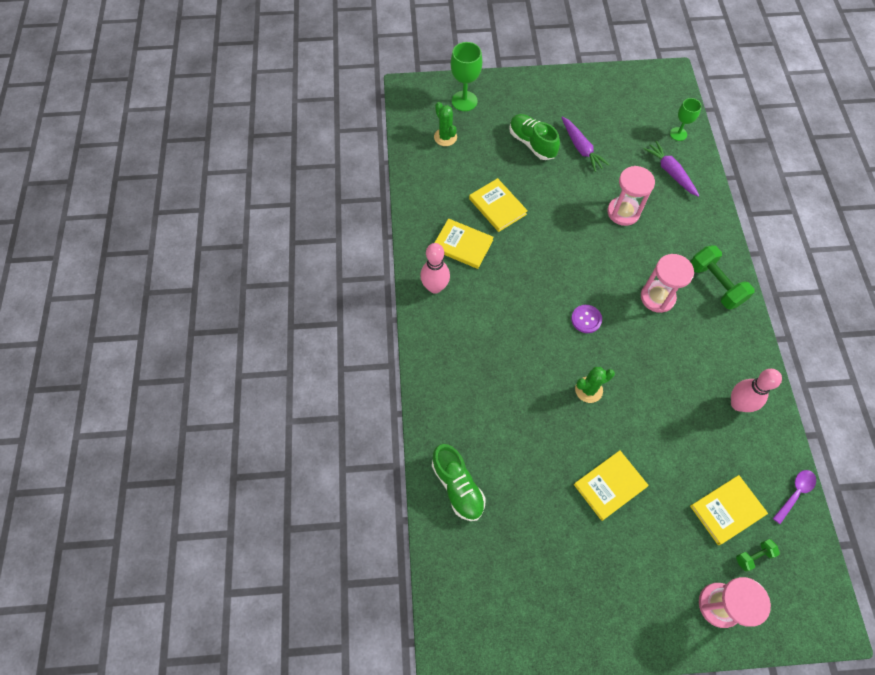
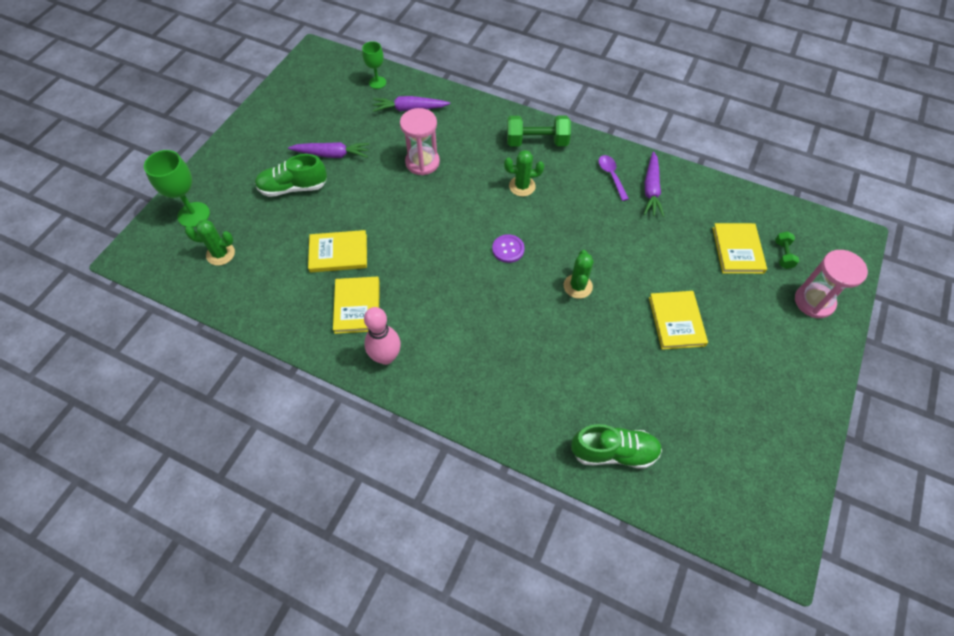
camera: 60 degrees left, 5 degrees down
(462, 245) = (357, 306): yellow book -> yellow book turned 60 degrees counterclockwise
(657, 297) = (522, 186): pink hourglass -> green cactus
(738, 404) = (651, 189): pink bowling pin -> purple carrot
(795, 493) = (744, 198): purple spoon -> purple spoon (611, 176)

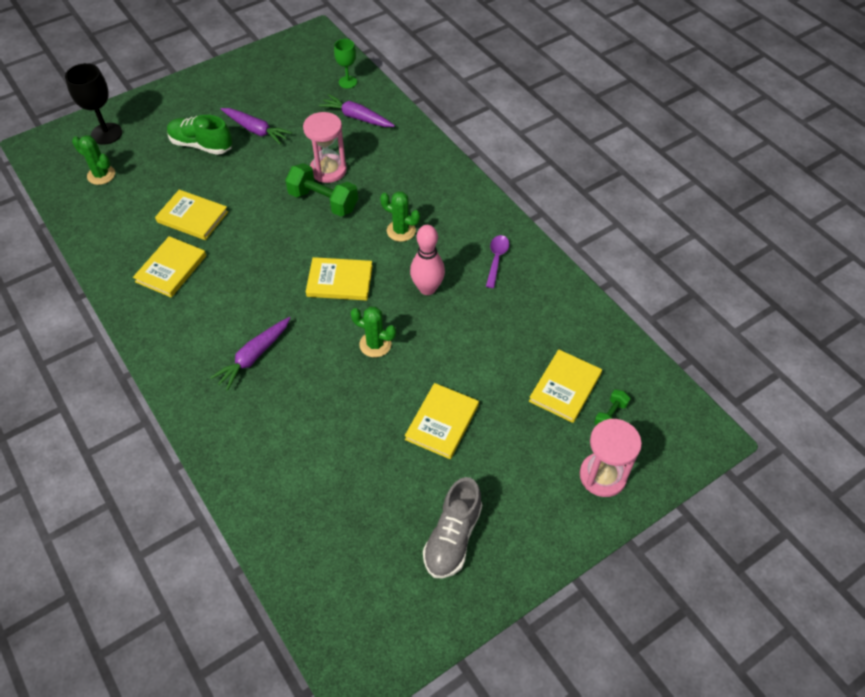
camera: 30 degrees right, 5 degrees down
(194, 215) = (106, 134): green goblet -> black goblet
(386, 357) = (159, 322): pink bowling pin -> pink bowling pin (427, 288)
(508, 249) = (339, 281): purple button -> yellow book
(537, 142) = (450, 196): green dumbbell -> green dumbbell (323, 201)
(578, 286) = (375, 344): green cactus -> green cactus turned 75 degrees clockwise
(614, 452) = (281, 504): green shoe -> none
(651, 189) = (526, 289): purple carrot -> purple carrot (254, 356)
(755, 404) = (452, 537): none -> grey shoe

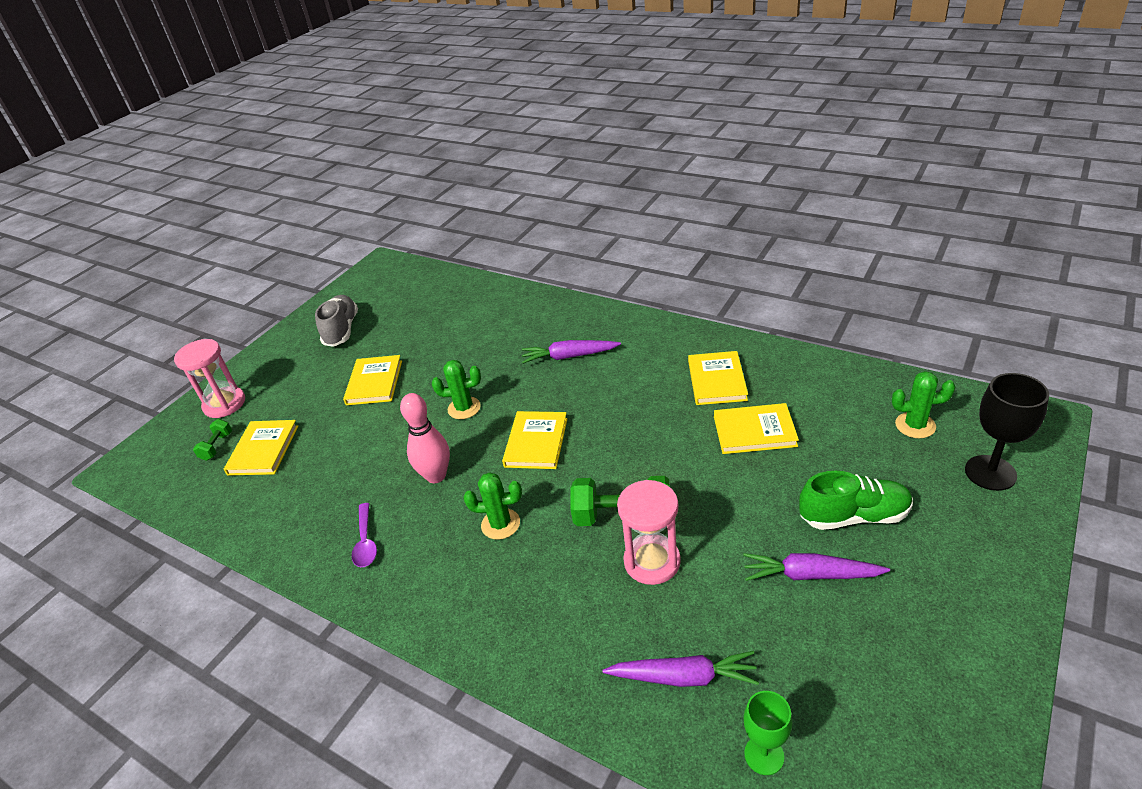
camera: 160 degrees right, 15 degrees down
(254, 356) = (569, 356): purple carrot -> purple carrot turned 105 degrees counterclockwise
(339, 281) = (536, 442): yellow book -> yellow book turned 60 degrees counterclockwise

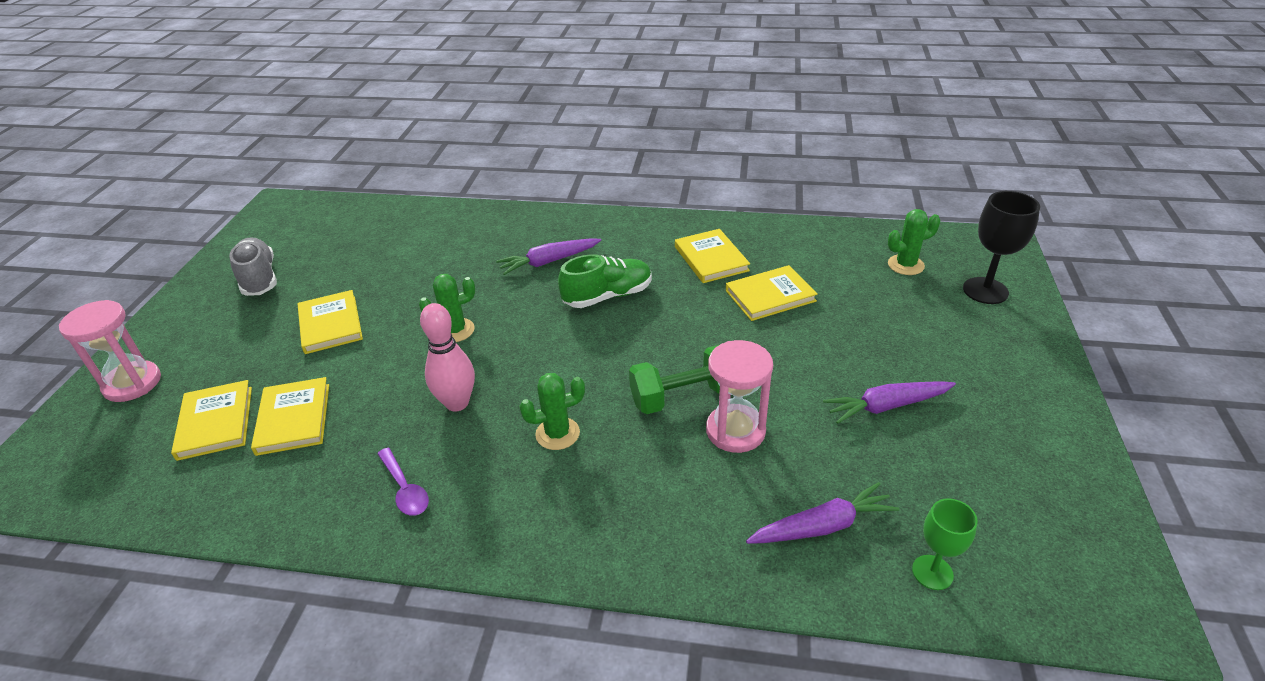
camera: 25 degrees left, 0 degrees up
(217, 446) = (145, 432): green dumbbell -> none
(536, 442) = (555, 348): yellow book -> yellow book (293, 419)
(854, 516) = (896, 349): green shoe -> green shoe (608, 296)

